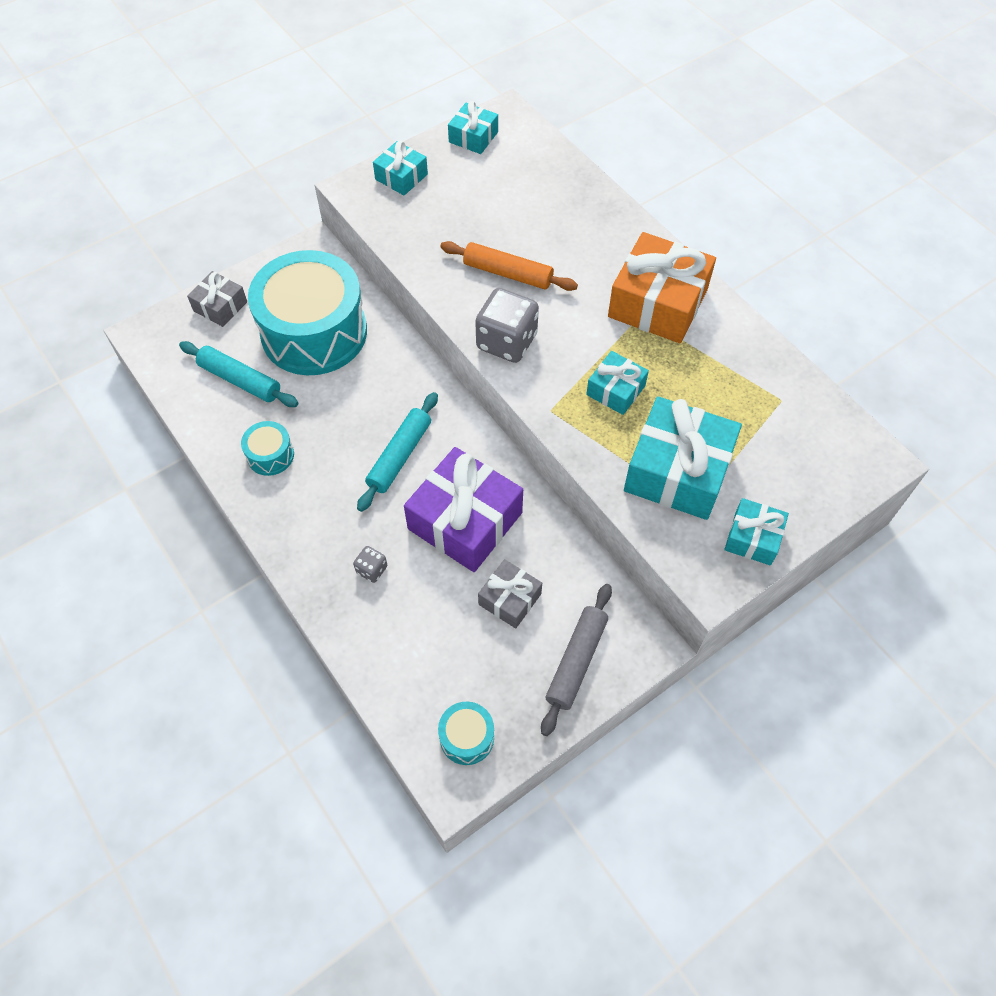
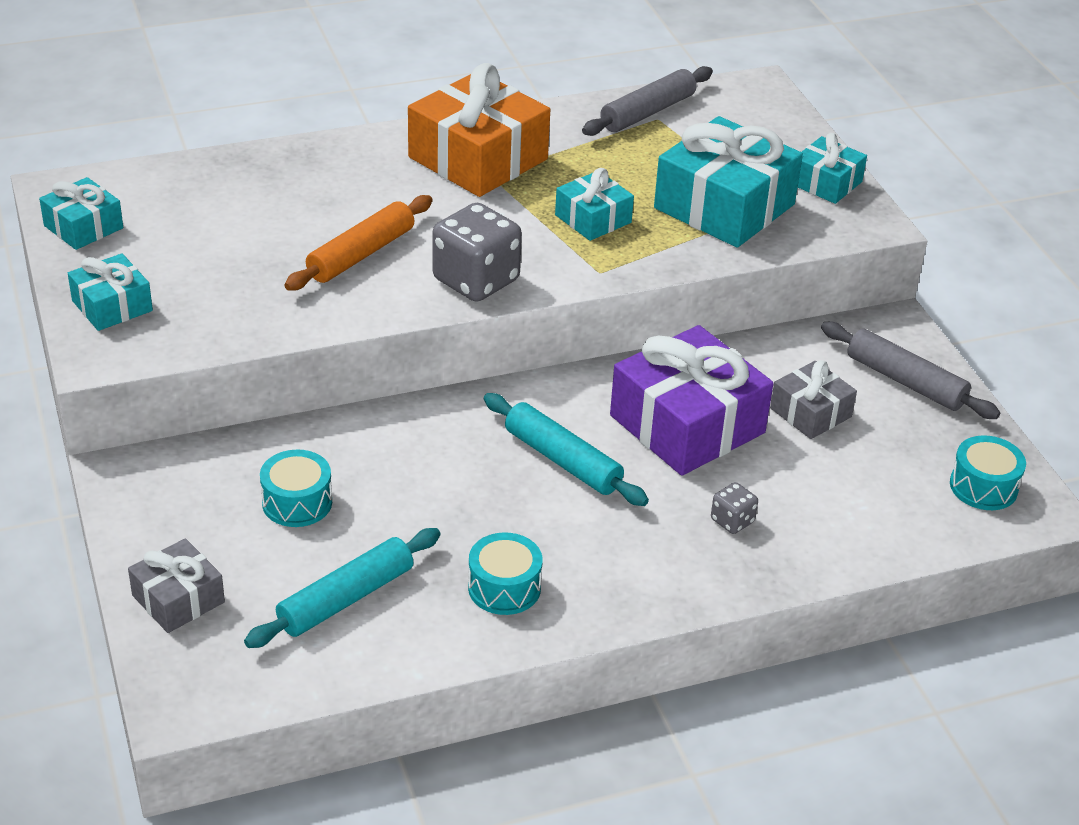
camera: 75 degrees left, 20 degrees down
(314, 332) = (297, 502): turquoise drum -> turquoise drum, size x0.41
(786, 391) = (648, 112): none -> grey rolling pin

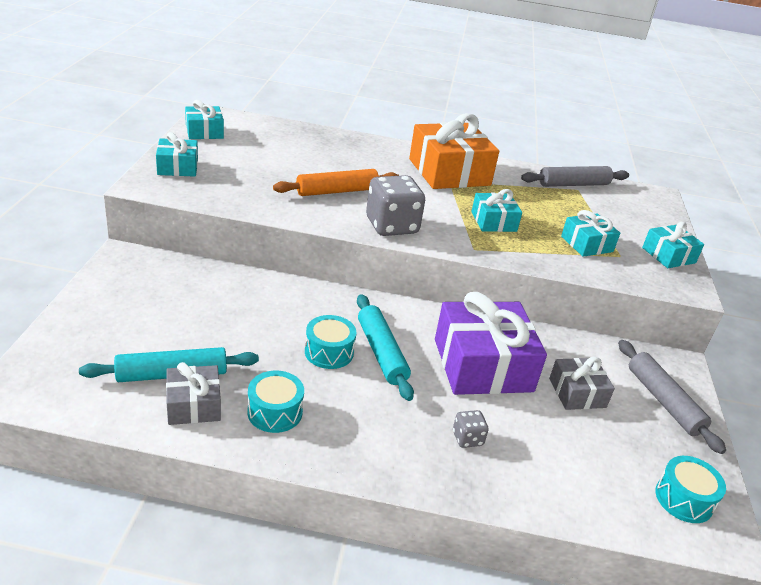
camera: 25 degrees right, 5 degrees down
(178, 599) = (79, 331): grey gift -> grey gift (193, 405)
(297, 502) = (200, 309): turquoise drum -> turquoise drum (329, 352)
(724, 206) = (587, 244): turquoise gift -> turquoise gift, size x0.53

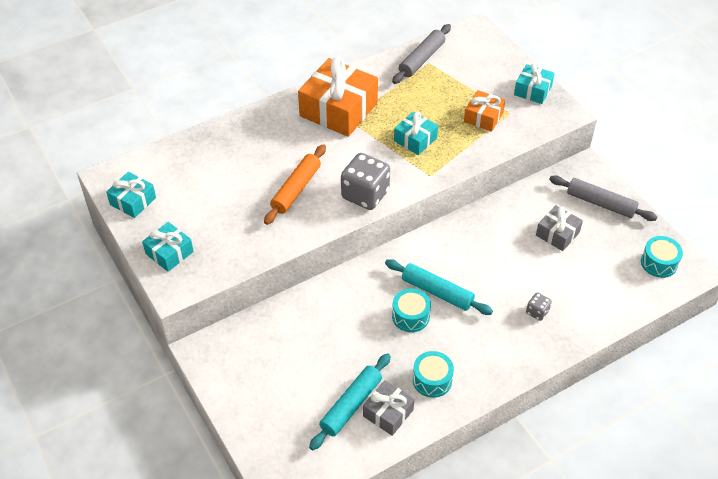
camera: 35 degrees left, 15 degrees up
(482, 365) = (495, 255): purple gift -> none
(587, 244) = (483, 117): turquoise gift -> orange gift

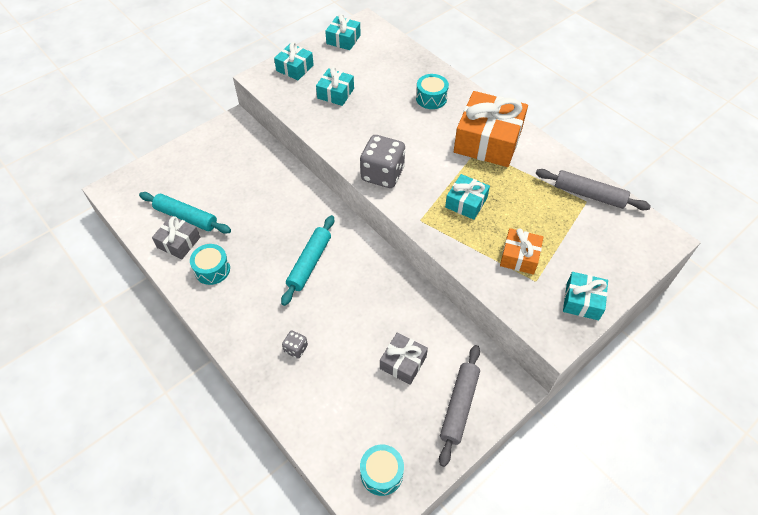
camera: 80 degrees right, 5 degrees up
(229, 219) = (335, 93): none -> turquoise gift
(296, 189) = (378, 127): orange rolling pin -> none
(410, 316) = (279, 246): turquoise drum -> turquoise drum (431, 98)

